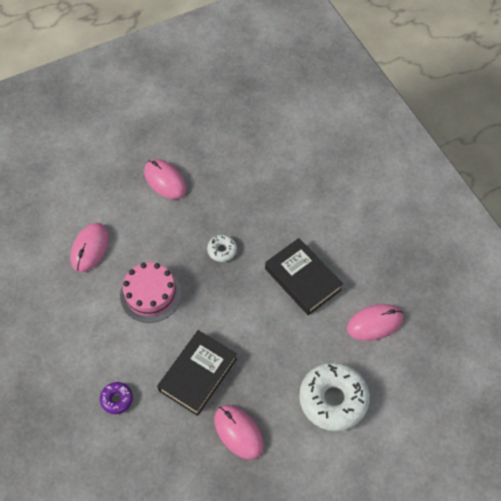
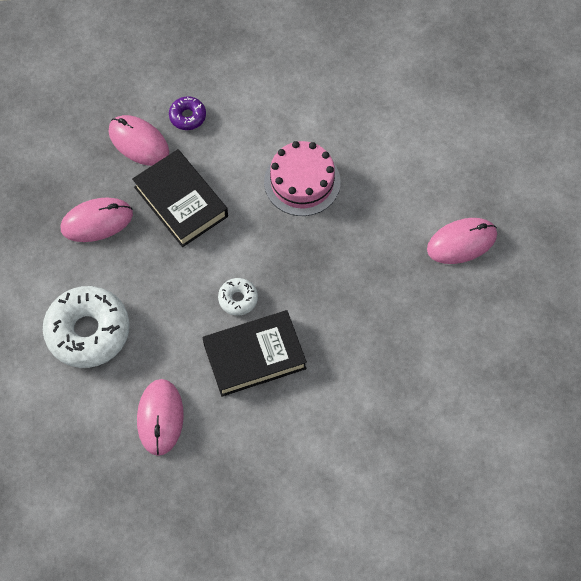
camera: 110 degrees right, 5 degrees up
(90, 248) = (389, 135): pink mouse -> pink mouse (138, 142)
(222, 250) = (332, 276): white donut -> white donut (238, 299)

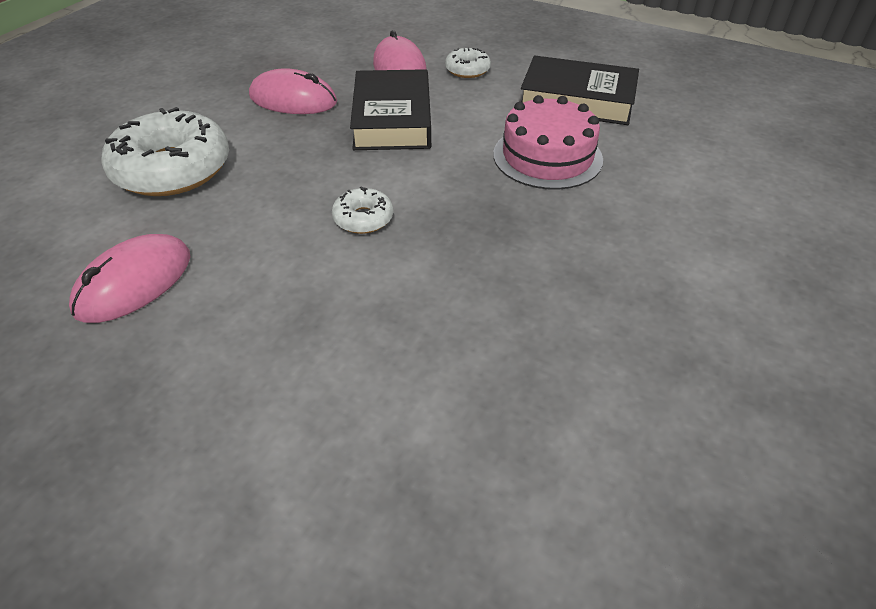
camera: 35 degrees right, 20 degrees down
(187, 116) = (467, 70): purple donut -> white donut
(254, 356) = (320, 282): black book -> black book (577, 100)
(461, 242) = (741, 305): pink mouse -> none

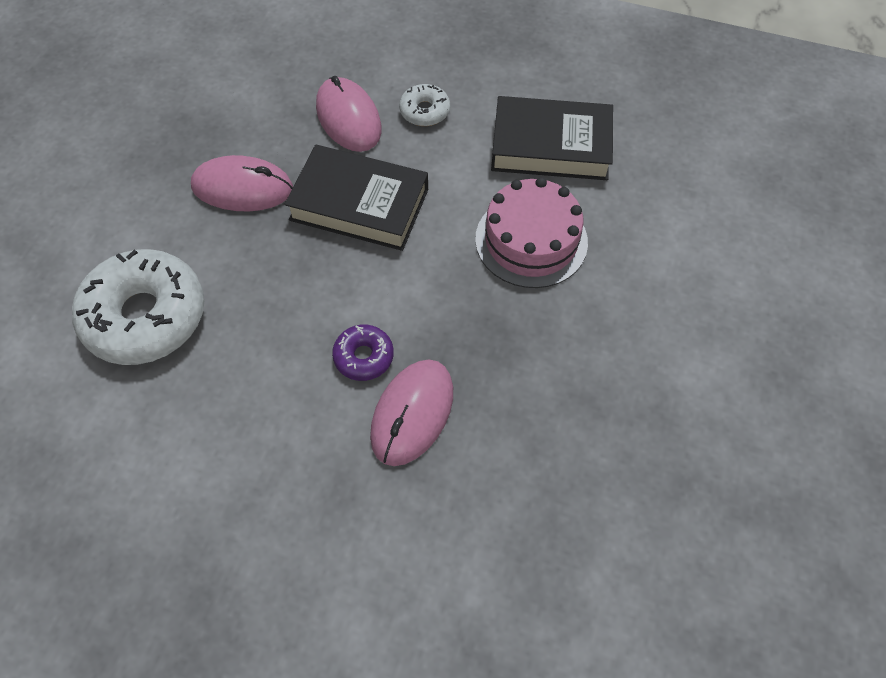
camera: 10 degrees left, 15 degrees up
(134, 283) = (163, 476): pink mouse -> pink mouse (412, 413)
(363, 218) = (363, 357): white donut -> purple donut
(392, 119) = (359, 204): black book -> black book turned 60 degrees counterclockwise

